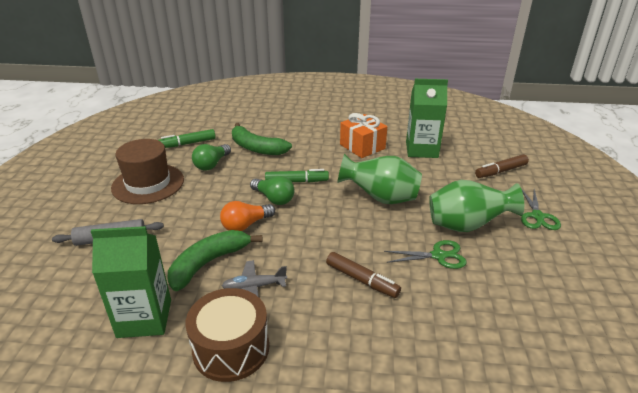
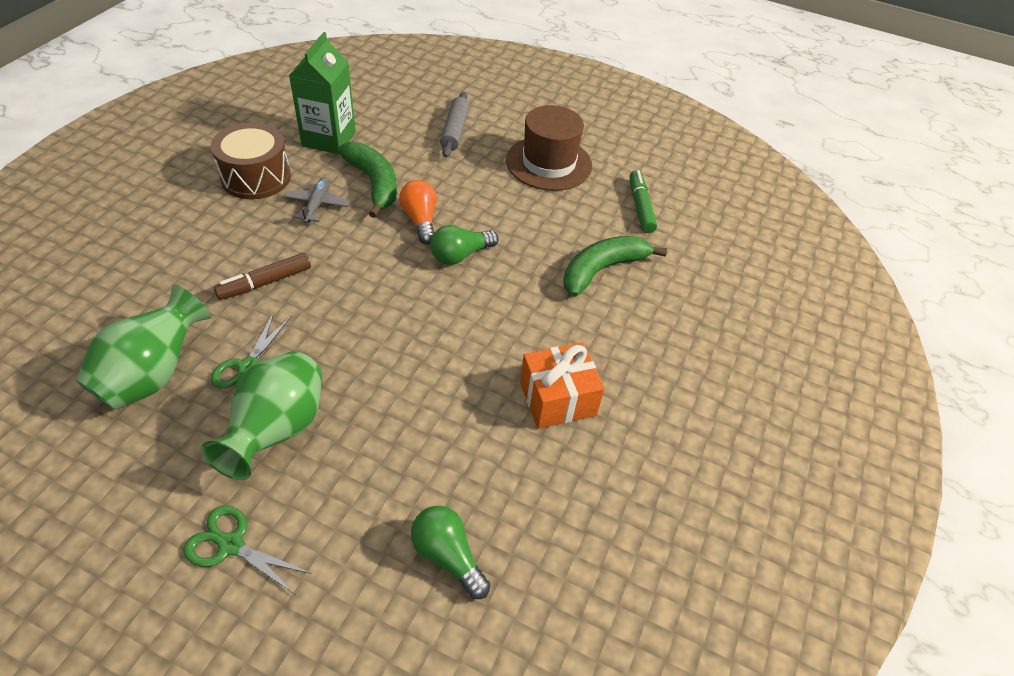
camera: 105 degrees right, 15 degrees up
(212, 164) = (572, 219): green light bulb -> green light bulb (448, 556)
(297, 181) = (489, 287): green marker -> none
(380, 198) = (399, 361): green vase -> green vase (153, 375)
(421, 150) = (510, 484): green carton -> none
(500, 171) = (378, 578): brown marker -> none

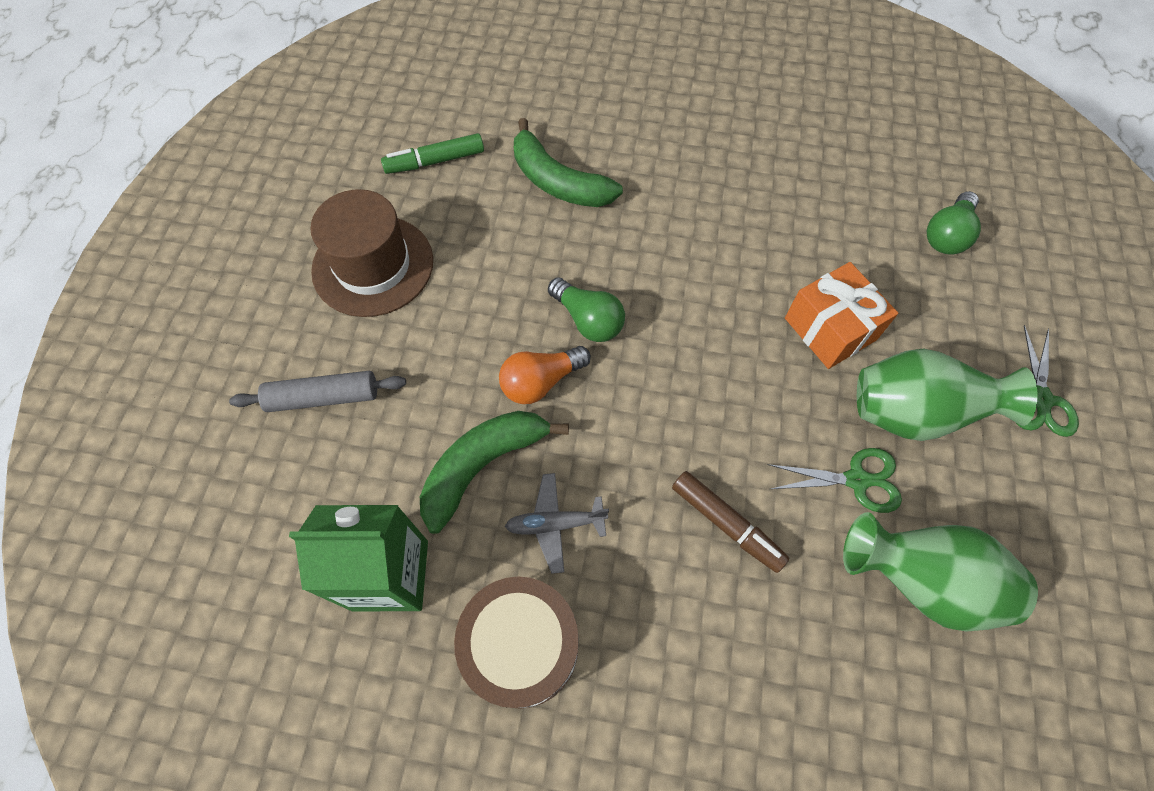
camera: 100 degrees left, 15 degrees up
(557, 398) = (750, 191): orange gift -> orange gift (830, 329)

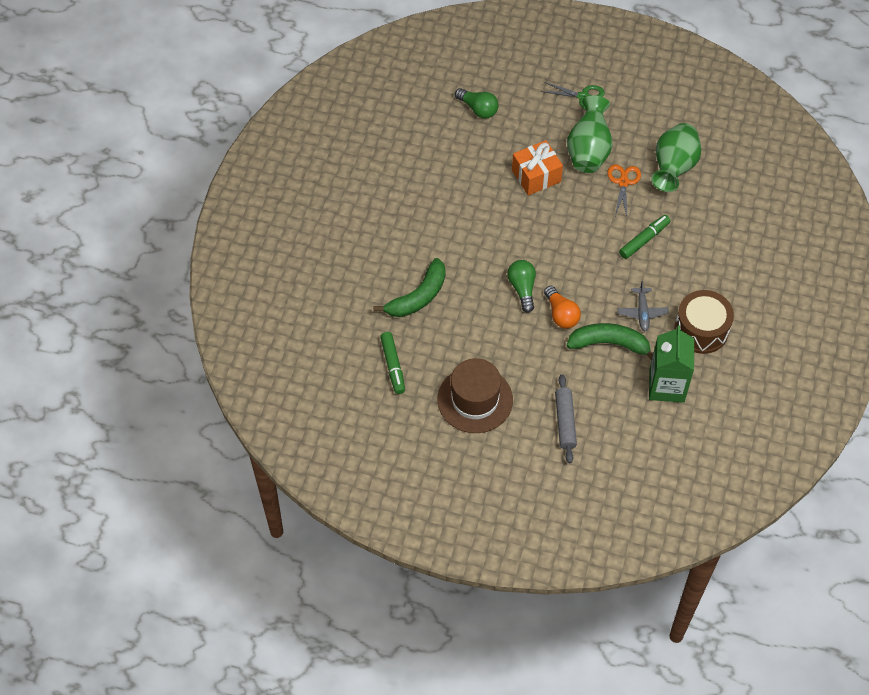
camera: 85 degrees left, 5 degrees down
(482, 465) = (609, 344): green banana -> green banana turned 135 degrees clockwise
(588, 320) = (522, 288): green light bulb -> green light bulb turned 60 degrees counterclockwise
(726, 524) = (644, 240): brown marker -> green marker
(856, 480) = (623, 182): green scissors -> orange scissors

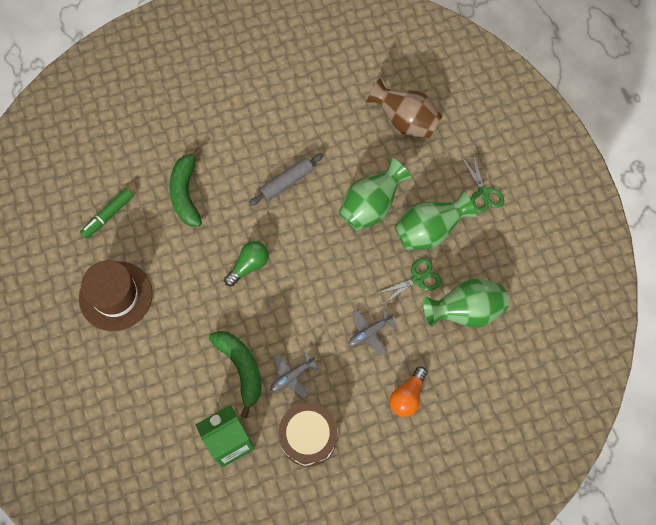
camera: 55 degrees right, 10 degrees up
(418, 297) = (186, 193): green banana -> green banana turned 75 degrees clockwise
(478, 109) = (405, 121): green light bulb -> brown vase
(536, 176) = (371, 206): orange gift -> green vase
(561, 314) = (244, 311): orange light bulb -> orange light bulb (407, 396)
(565, 422) = (139, 379): grey rolling pin -> grey rolling pin (287, 182)
(623, 182) = (417, 279): orange scissors -> green scissors
(644, 240) = (369, 332): green marker -> grey plane

